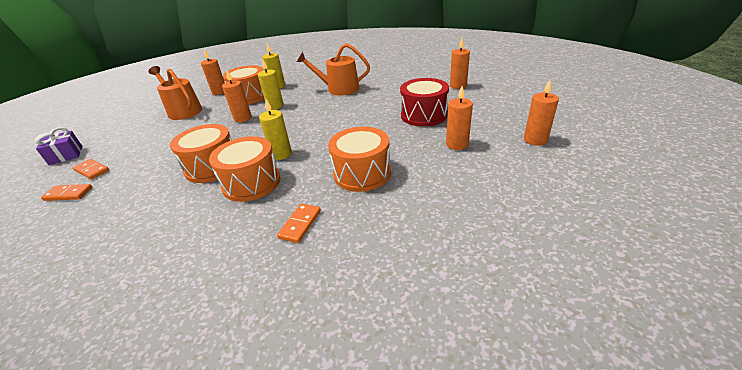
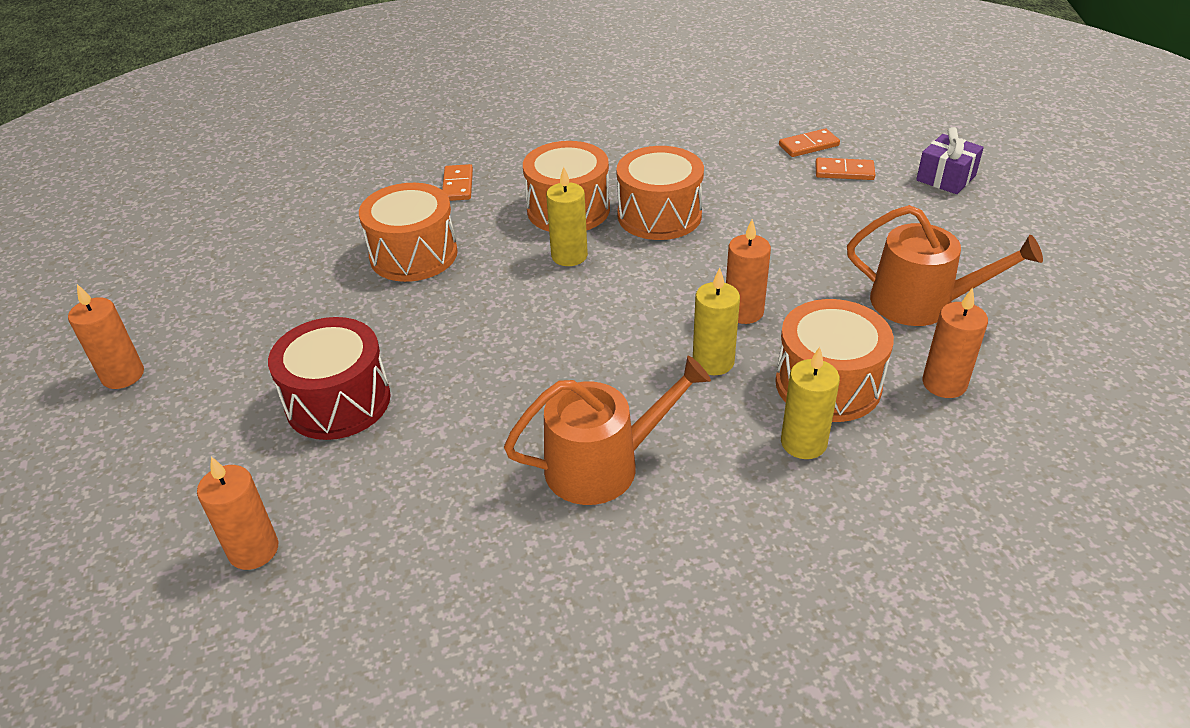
camera: 155 degrees right, 5 degrees up
(457, 144) = (267, 336): orange candle -> none

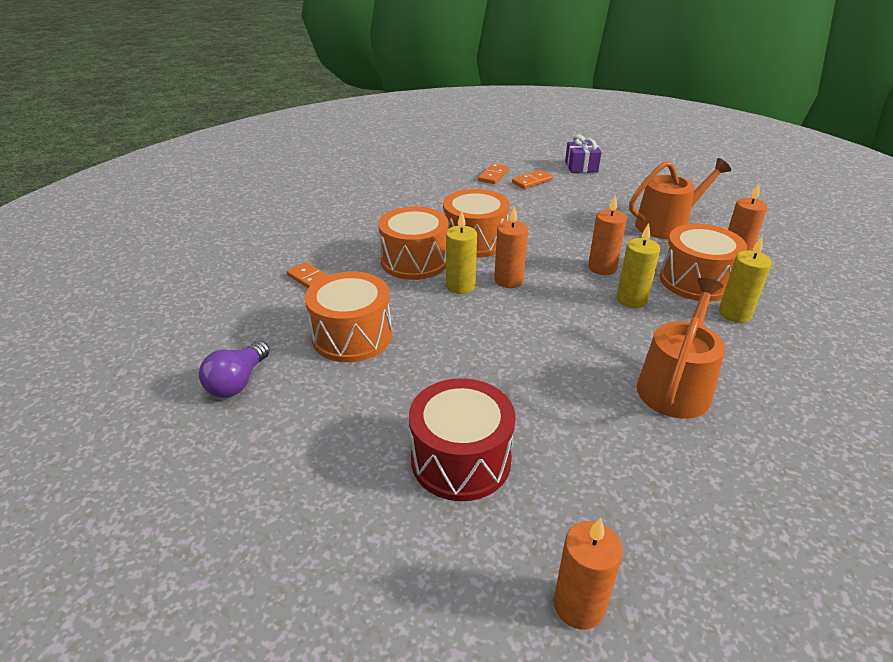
camera: 45 degrees left, 5 degrees down
(123, 375) = (231, 571): orange candle -> orange candle (508, 280)
(291, 247) = (238, 382): none -> purple light bulb

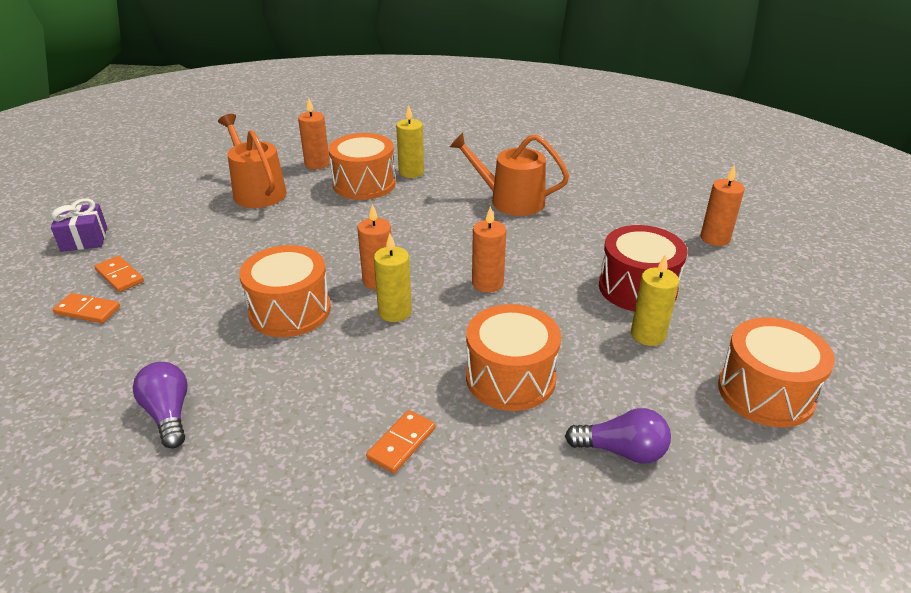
camera: 100 degrees left, 0 degrees up
(382, 205) = (168, 414): none -> purple light bulb
(414, 261) = (343, 354): orange drum -> orange drum (765, 392)
(602, 268) = (346, 227): orange candle -> orange candle (487, 283)
(631, 300) = (400, 214): yellow candle -> yellow candle (648, 335)

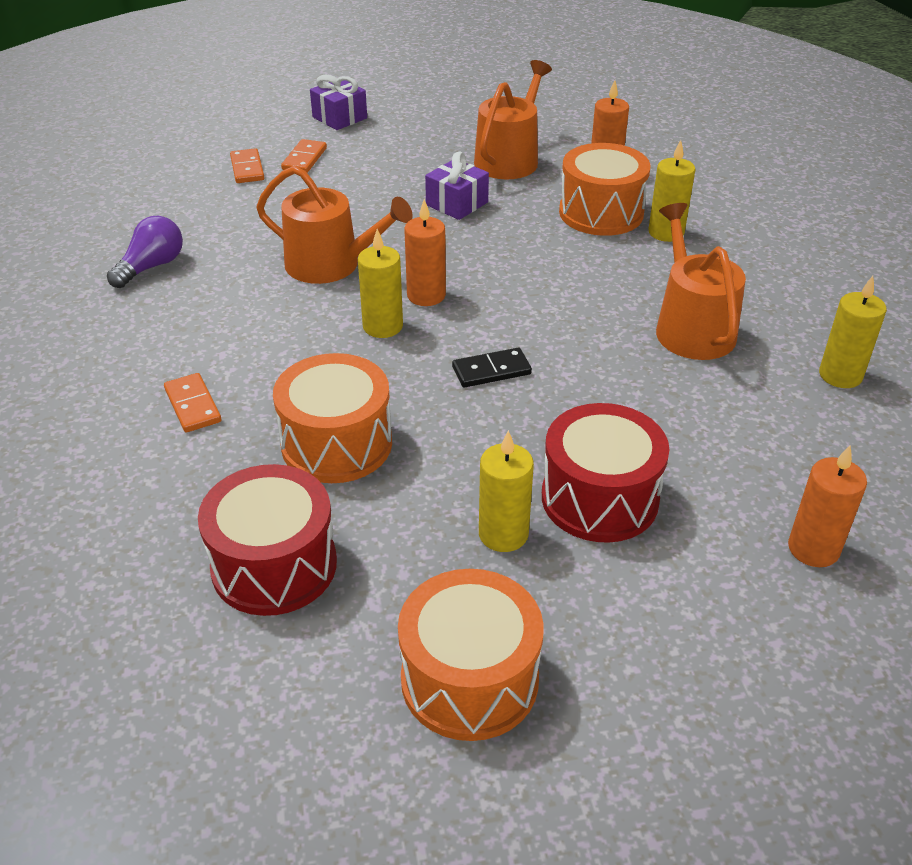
camera: 60 degrees right, 5 degrees up
(283, 230) = (457, 204): none -> purple gift
(290, 311) = (331, 265): orange drum -> orange watering can
(401, 443) = (193, 405): orange domino -> orange domino turned 60 degrees clockwise
(487, 283) = (491, 370): orange candle -> black domino
(589, 177) = (840, 375): none -> yellow candle
(622, 451) = (274, 565): purple light bulb -> red drum

